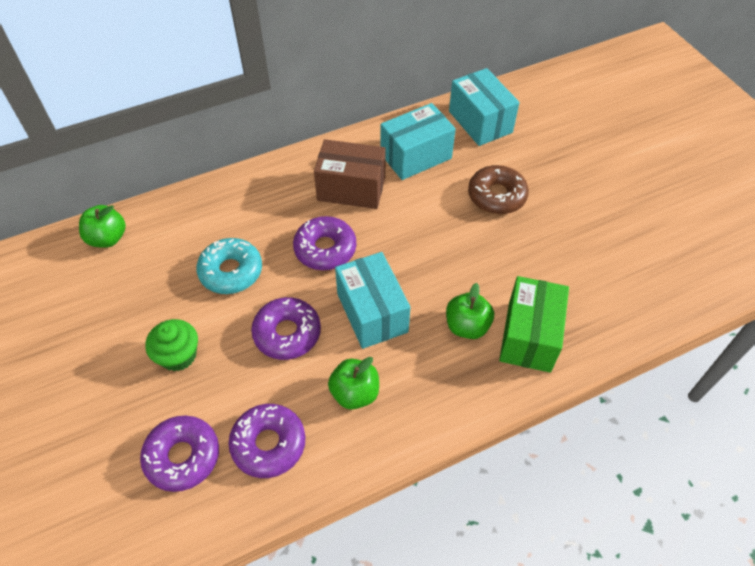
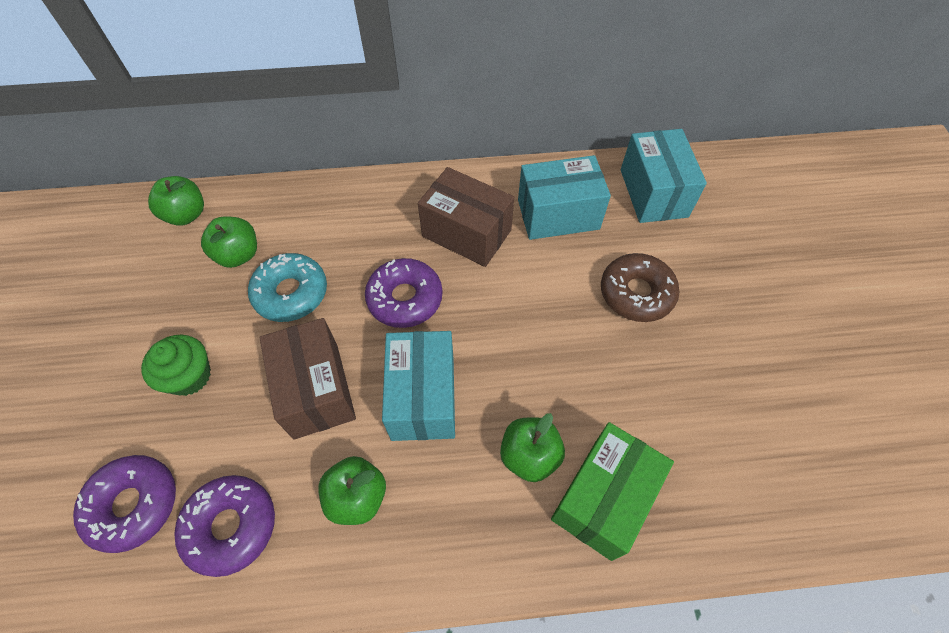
camera: 20 degrees right, 5 degrees up
(171, 256) = (238, 255): none -> green apple
(287, 333) = (316, 390): purple donut -> brown box

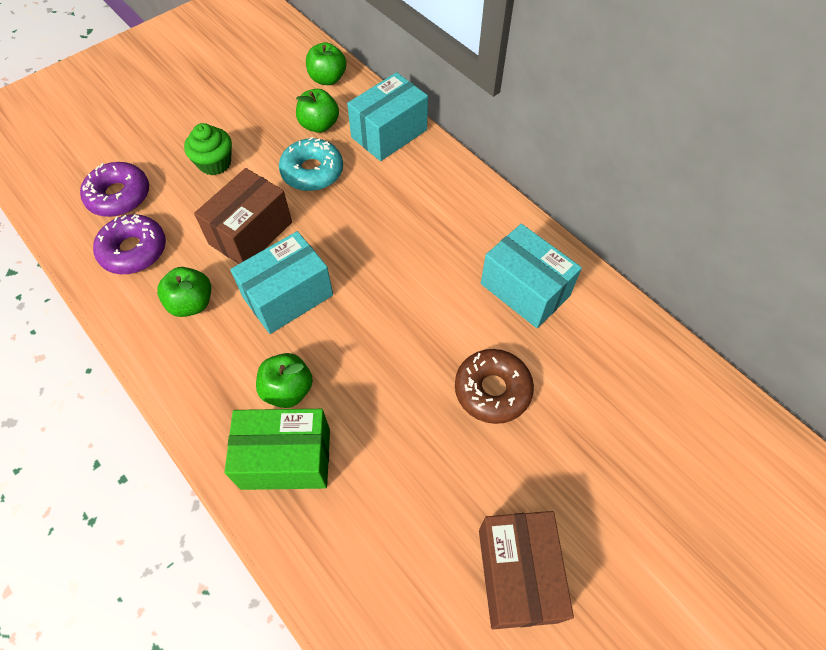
camera: 55 degrees right, 0 degrees up
(405, 298) = (359, 237): purple donut -> none
(466, 233) = (450, 239): brown box -> brown box (517, 575)
(653, 193) = (617, 349): turquoise box -> turquoise box (389, 133)

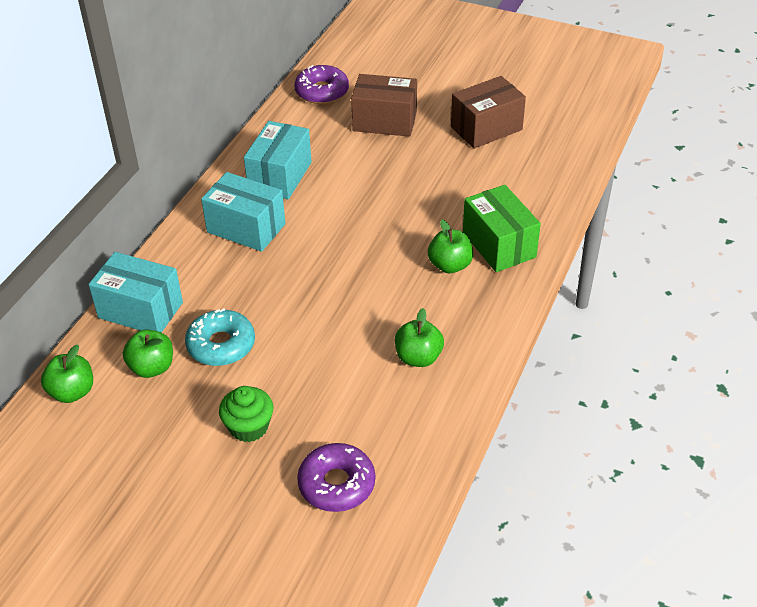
camera: 115 degrees left, 15 degrees down
(134, 250) = (393, 430): purple donut -> purple donut (322, 91)
(250, 233) = (321, 355): brown box -> brown box (384, 121)
(288, 296) = (371, 300): turquoise box -> turquoise box (246, 228)
(492, 390) = (376, 169): brown donut -> none

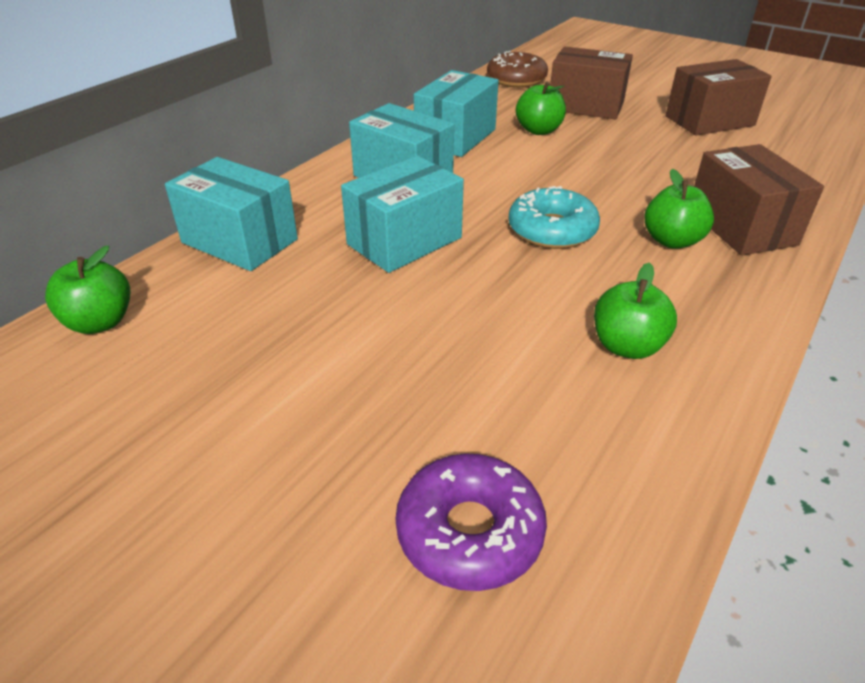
camera: 10 degrees right, 5 degrees down
(152, 367) = (225, 307): green apple -> green apple (538, 130)
(221, 345) = (332, 292): turquoise donut -> turquoise donut (552, 230)
(249, 427) = (338, 408): green cupcake -> none
(261, 293) = (404, 241): none -> turquoise box
(322, 91) = (516, 79): purple donut -> brown donut
(499, 245) = (741, 226): green box -> brown box

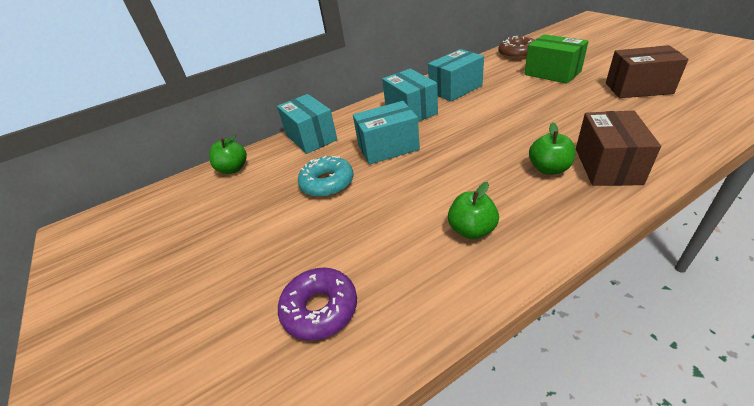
camera: 30 degrees right, 0 degrees up
(538, 130) = (509, 88): green apple -> none
(552, 230) = (475, 152): turquoise donut -> turquoise donut (327, 183)
(586, 106) = (552, 73): brown box -> green box

